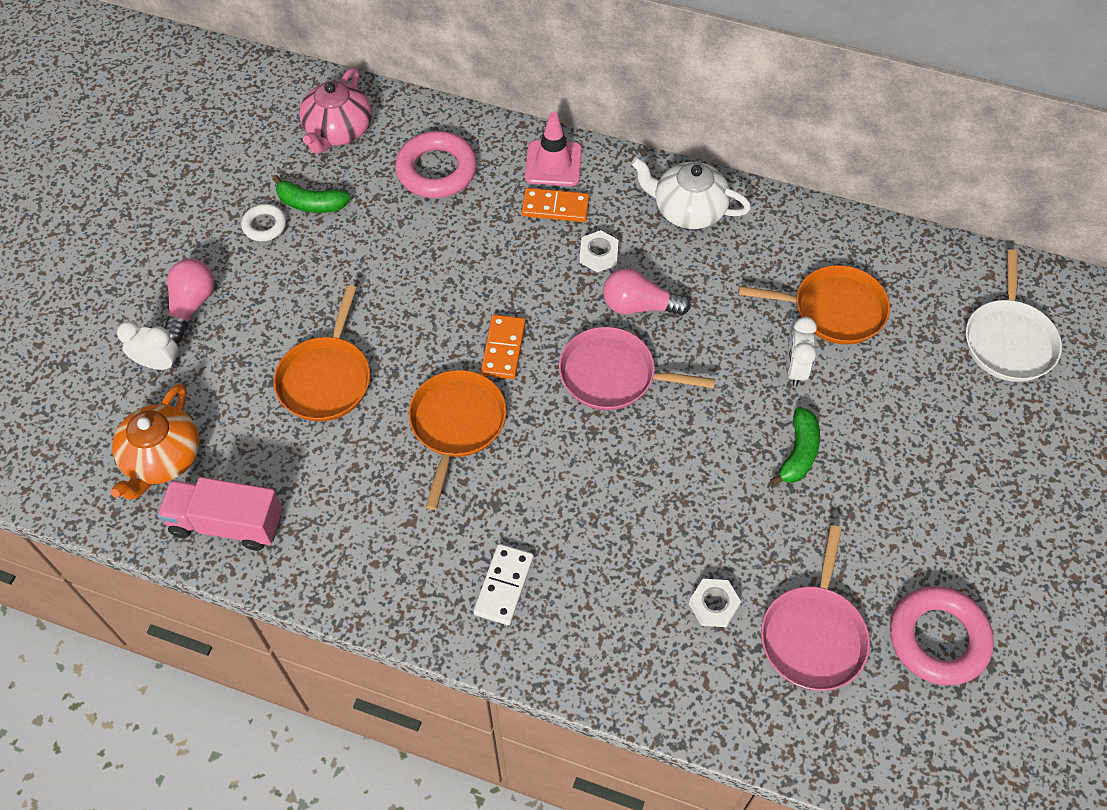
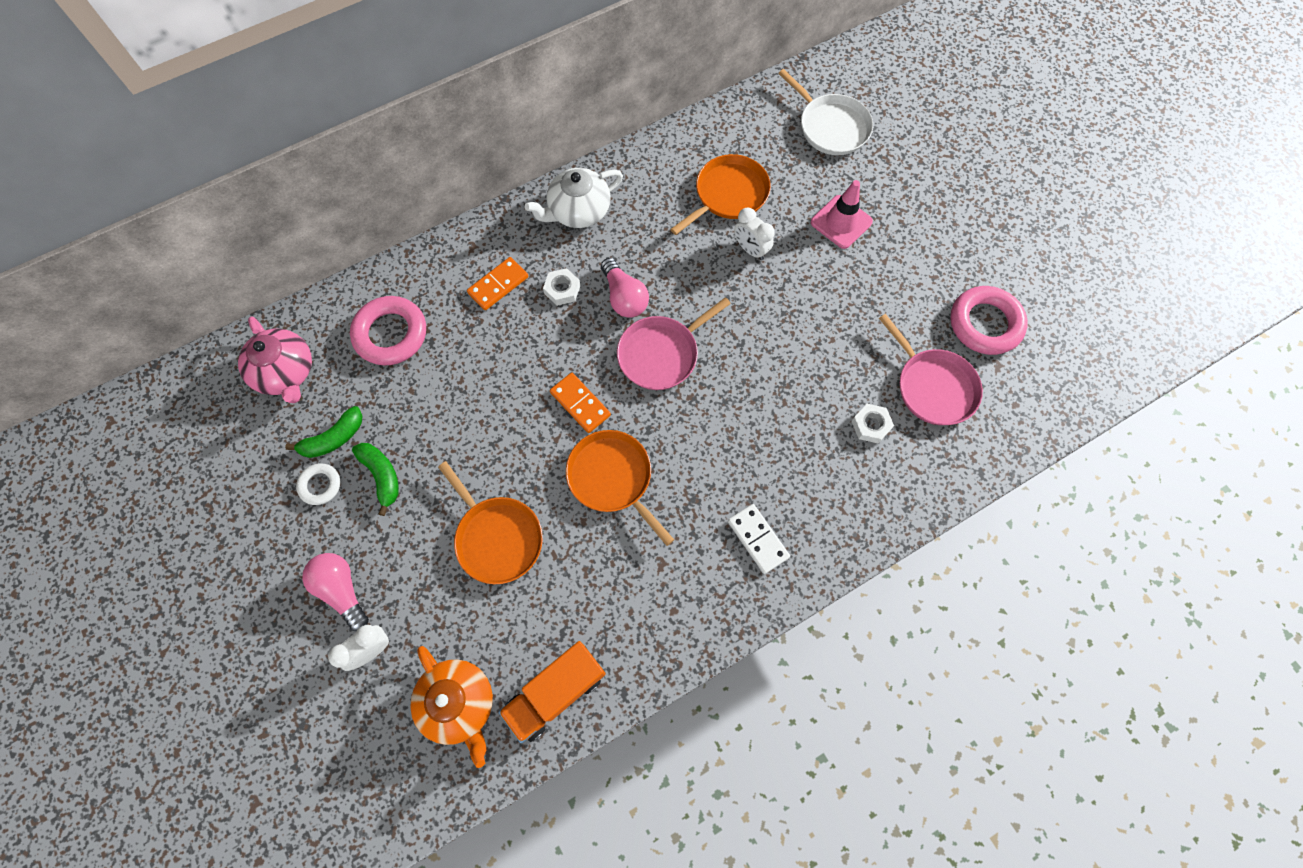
camera: 50 degrees left, 10 degrees up
(227, 523) = (555, 692): pink truck -> orange truck
(553, 163) = (461, 258): pink traffic cone -> pink traffic cone (841, 222)
(639, 306) = (624, 297): pink light bulb -> pink light bulb turned 75 degrees counterclockwise
(798, 453) = (809, 295): green banana -> green banana (382, 476)

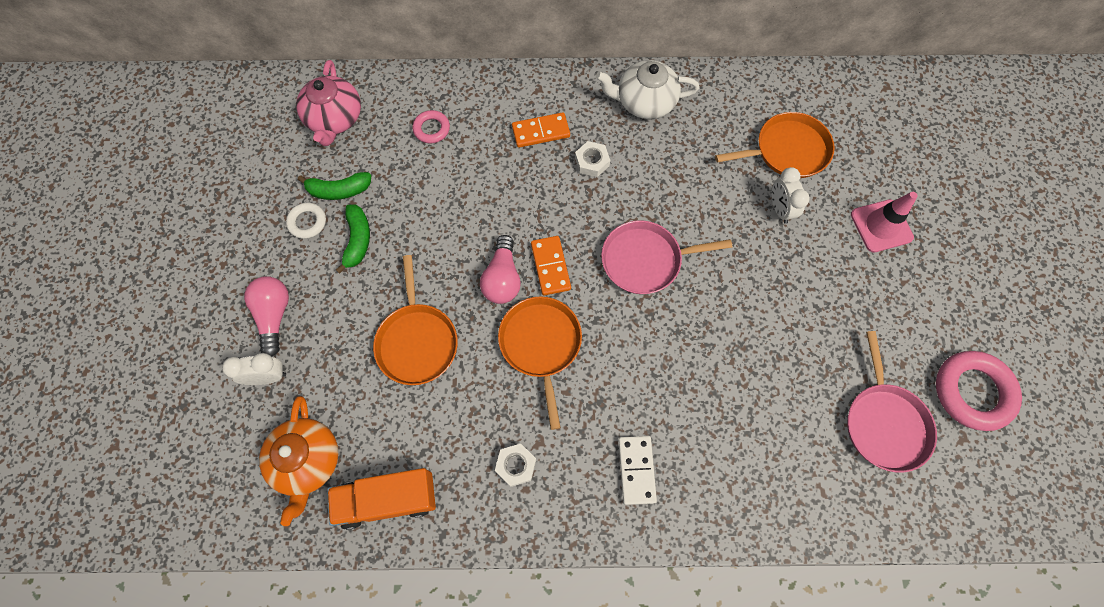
camera: 30 degrees right, 0 degrees up
(391, 334) = (431, 129): pink ring -> pink ring, size x0.53
(624, 297) = (641, 195): pink light bulb -> pink light bulb (502, 278)
(831, 127) = (921, 135): white pan -> none
(870, 425) = (802, 426): white nut -> white nut (516, 465)

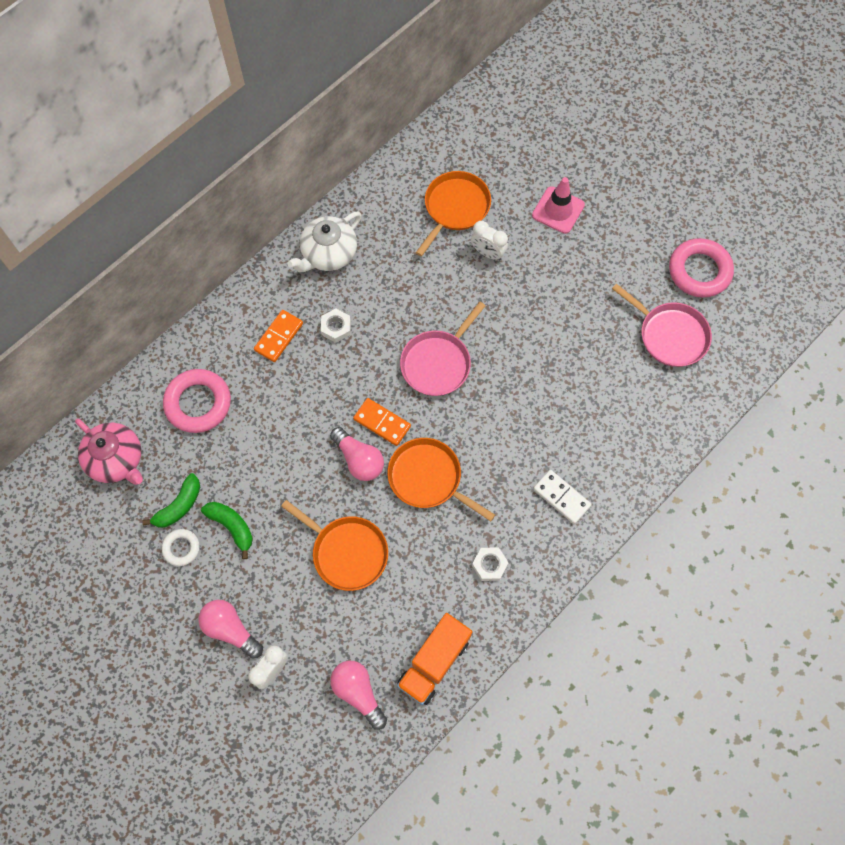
camera: 45 degrees left, 0 degrees up
(307, 461) = (358, 692): orange teapot -> pink light bulb
(431, 129) = (198, 403): pink ring -> pink ring, size x1.87

